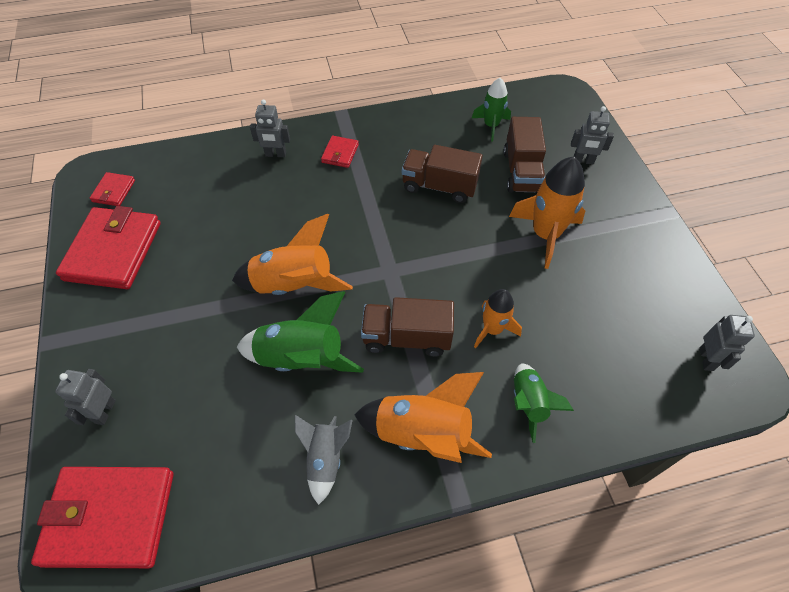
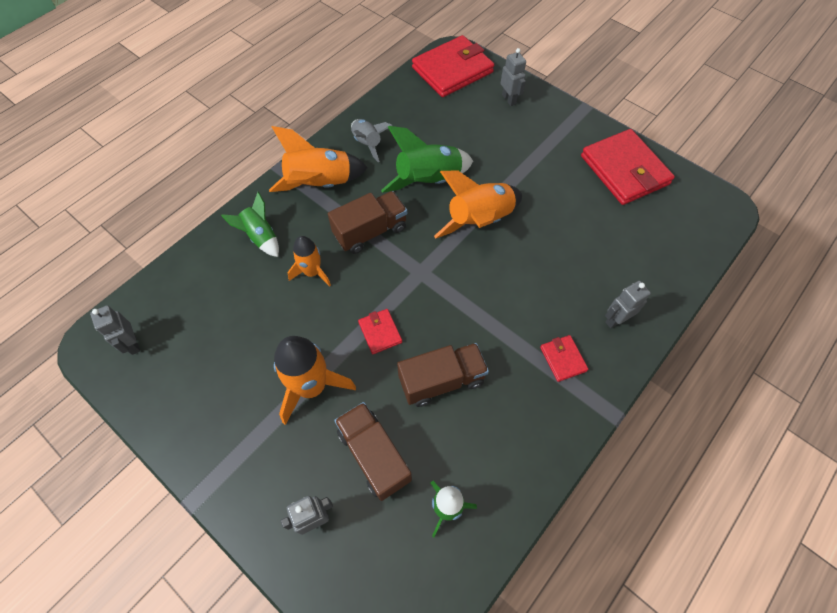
camera: 145 degrees right, 5 degrees up
(114, 191) = (688, 207): red wallet -> red wallet (380, 332)

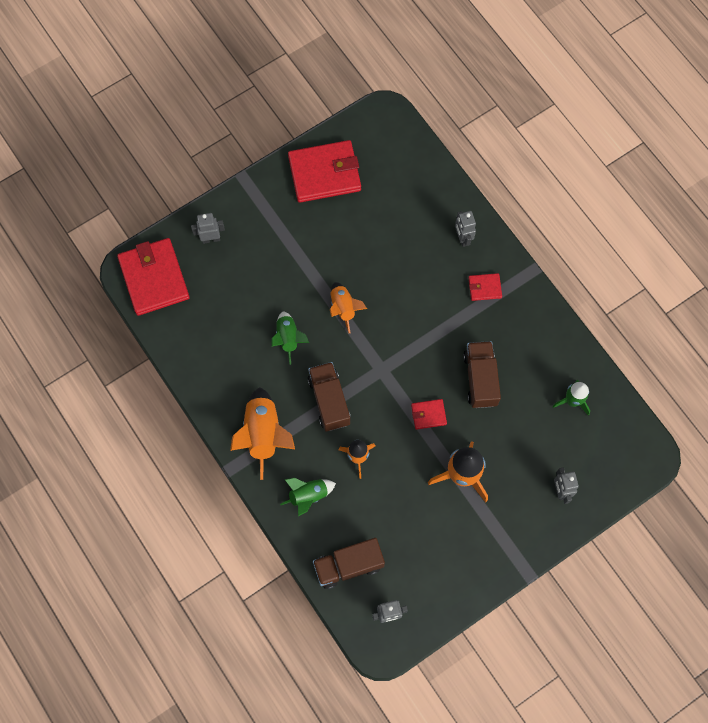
camera: 75 degrees left, 10 degrees up
(367, 144) = (227, 381): grey rocket -> none
(374, 455) = (525, 441): brown truck -> brown truck (348, 565)
(428, 181) = (288, 338): green rocket -> green rocket, size x0.61
(479, 220) = (343, 308): orange rocket -> orange rocket, size x0.61

